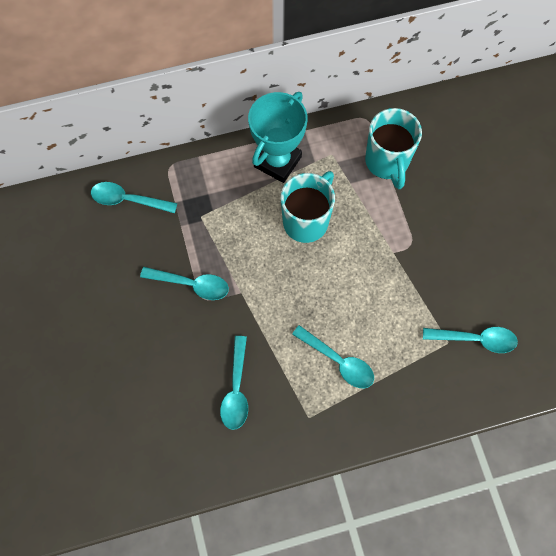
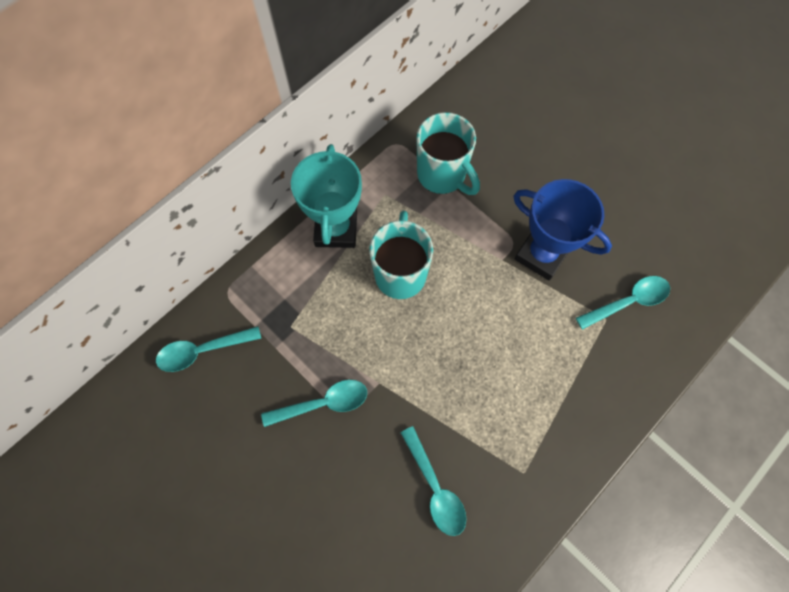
camera: 30 degrees left, 0 degrees up
(338, 361) = (517, 398): turquoise spoon -> none
(428, 265) = (541, 254): none -> blue trophy

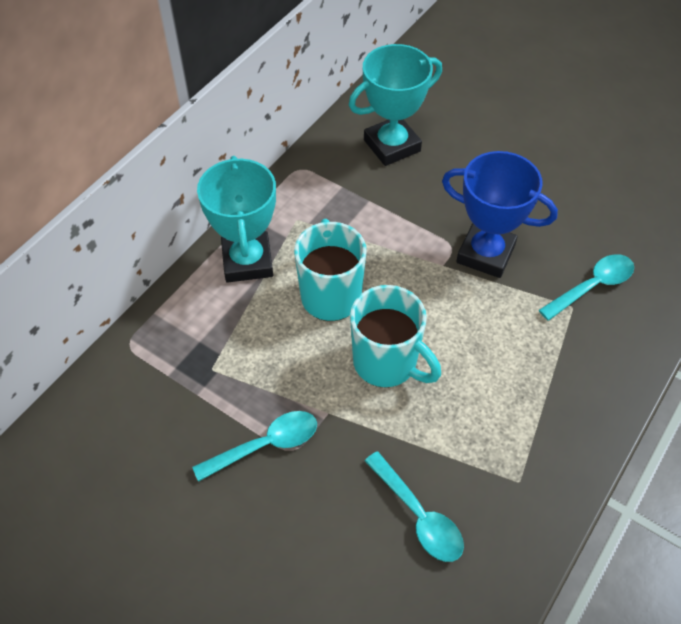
camera: 10 degrees left, 15 degrees down
(202, 351) = (109, 411): turquoise spoon -> none
(442, 175) = (358, 192): turquoise mug -> turquoise mug (387, 363)
(481, 132) = (392, 145): none -> turquoise trophy

